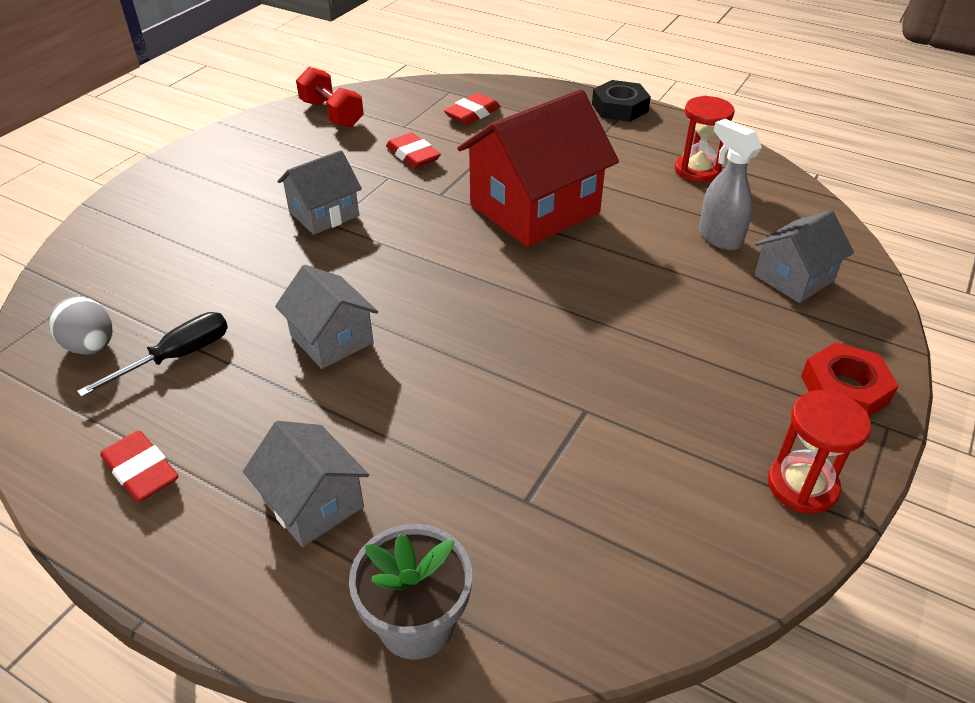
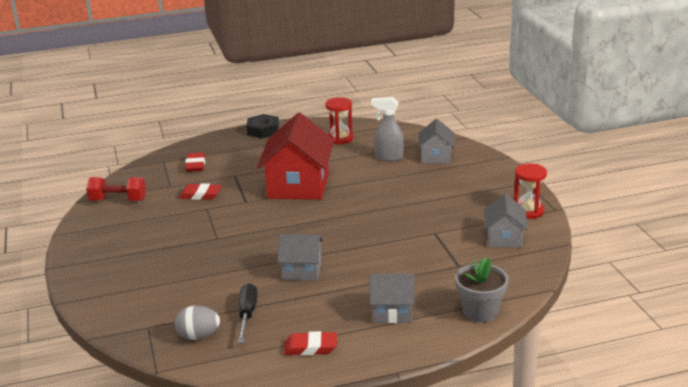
camera: 45 degrees left, 15 degrees down
(324, 214) = (205, 237): grey house -> grey house (504, 238)
(845, 389) = (501, 180): red nut -> none

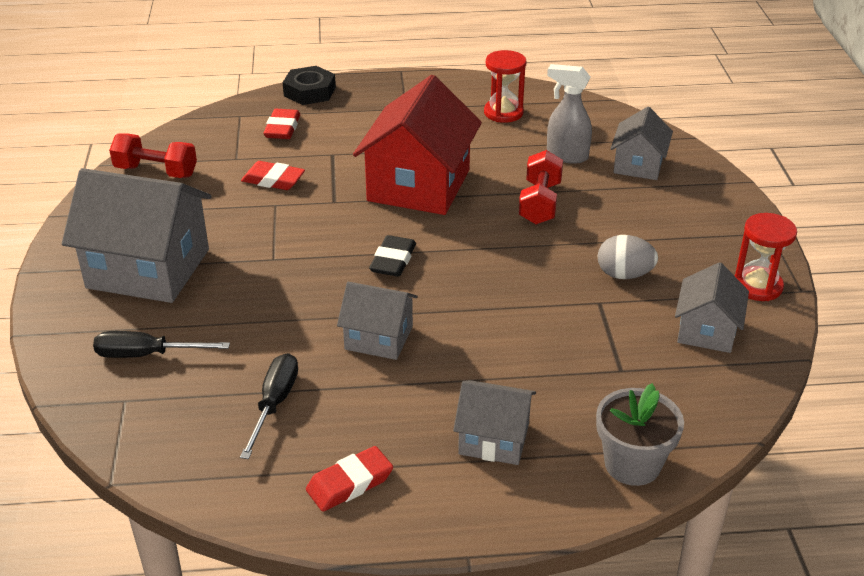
camera: 10 degrees right, 10 degrees up
(135, 255) = (148, 268): none -> grey house
(153, 301) = (147, 355): none -> black screwdriver
(198, 336) = (191, 430): grey egg -> grey egg (624, 275)
(263, 130) = (396, 83): black nut -> black nut (309, 91)
(296, 228) = (393, 260): none -> black eraser
(310, 347) = (350, 483): red eraser -> red eraser turned 45 degrees counterclockwise
(380, 185) = (539, 203): none -> red dumbbell

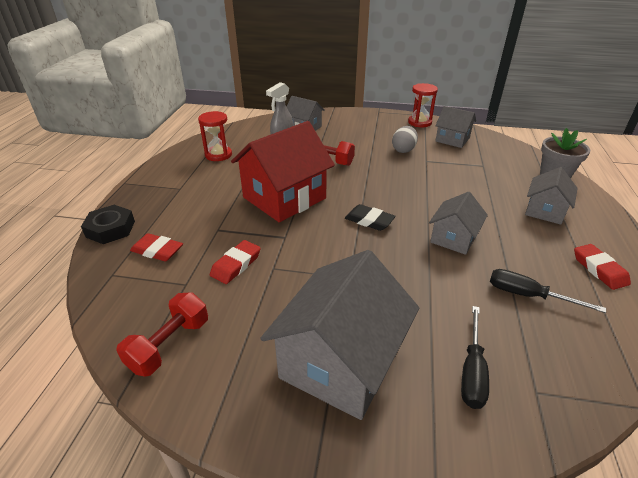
camera: 75 degrees left, 0 degrees up
(418, 185) = (284, 198): red house -> red house turned 75 degrees counterclockwise

